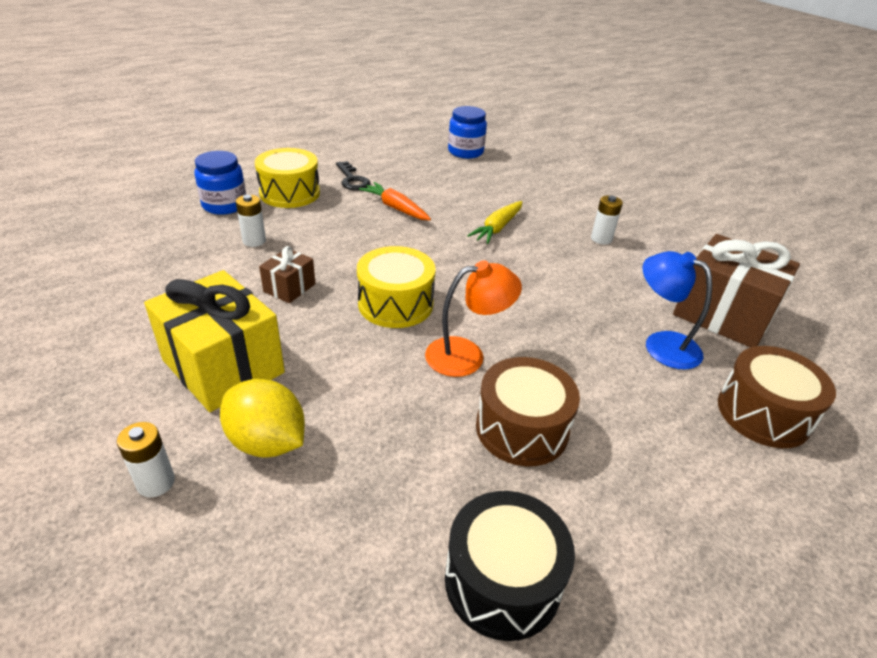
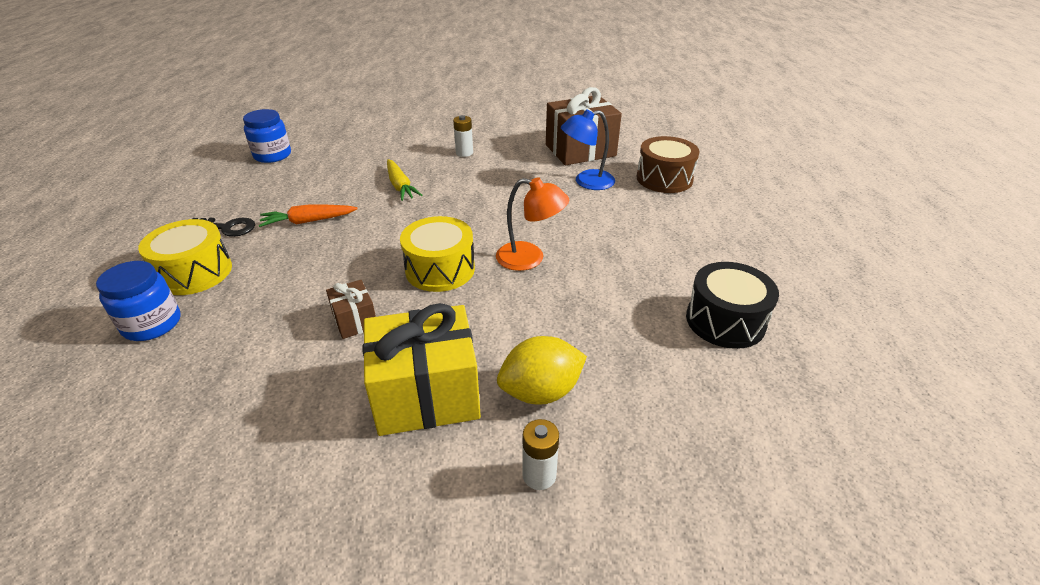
camera: 55 degrees left, 0 degrees up
(254, 241) = (250, 321): white battery -> none
(467, 355) = (530, 258): orange lamp -> orange lamp turned 90 degrees clockwise
(522, 428) = (616, 264): brown drum -> none

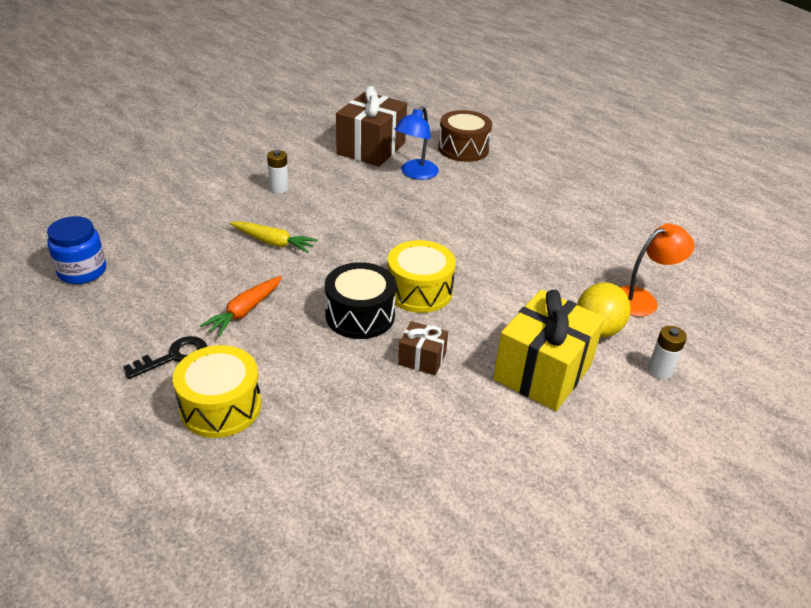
camera: 45 degrees left, 0 degrees up
(152, 324) = (265, 462): blue jar -> none
(530, 258) = (466, 251): orange lamp -> orange lamp (642, 299)
(725, 321) = (625, 232): black drum -> black drum (360, 315)

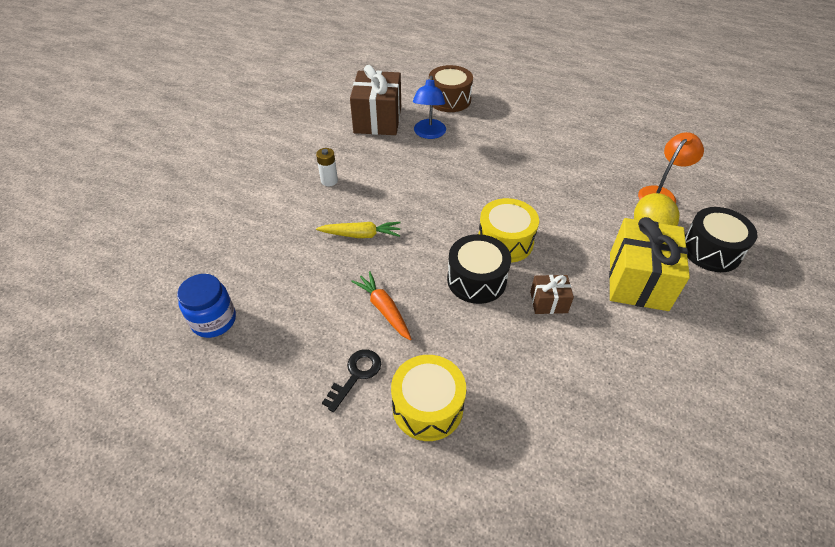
camera: 20 degrees left, 10 degrees up
(245, 311) = (384, 309): orange carrot -> orange carrot turned 135 degrees clockwise
(660, 371) = (711, 250): white battery -> black drum

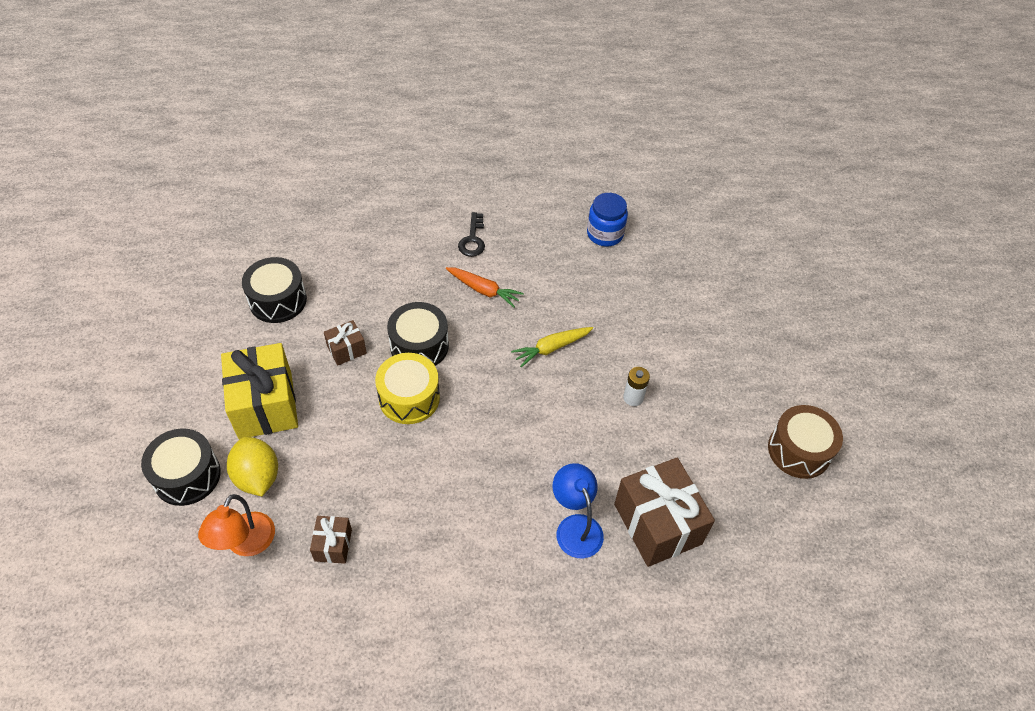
camera: 150 degrees right, 5 degrees up
(427, 407) = (411, 239): yellow drum -> none
(449, 100) = (591, 619): brown drum -> brown drum (799, 450)
(596, 174) = (333, 545): none -> brown gift
(613, 387) = (278, 300): none -> black drum

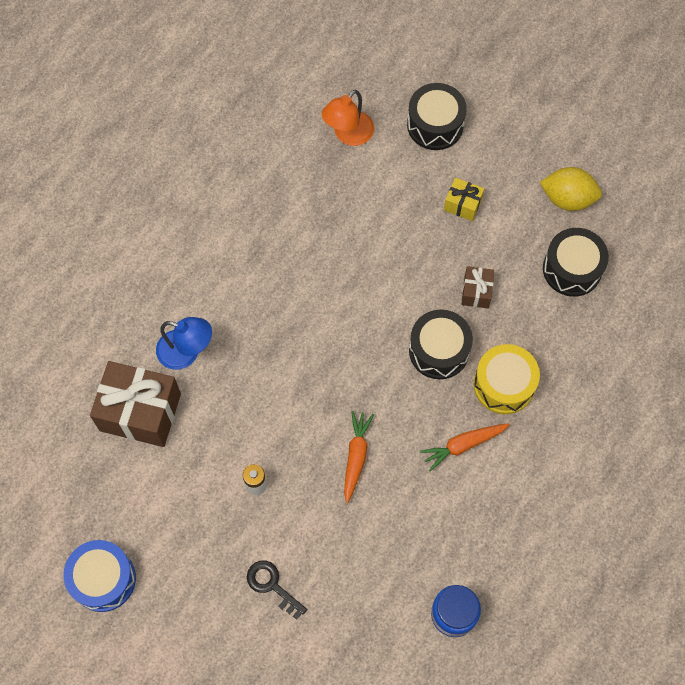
camera: 130 degrees right, 15 degrees up
(246, 544) = (348, 135): orange lamp -> orange lamp turned 105 degrees counterclockwise
(257, 477) = (399, 168): yellow lemon -> yellow lemon (567, 198)
(265, 405) = (462, 204): yellow gift -> yellow gift, size x0.49
(333, 545) = (304, 186): brown gift -> none
(409, 398) = (391, 310): yellow drum -> yellow drum (504, 385)
(472, 239) = (534, 479): black key -> black key (272, 585)
(551, 348) = (356, 456): yellow carrot -> orange carrot
(799, 450) = (103, 579): brown drum -> blue drum

